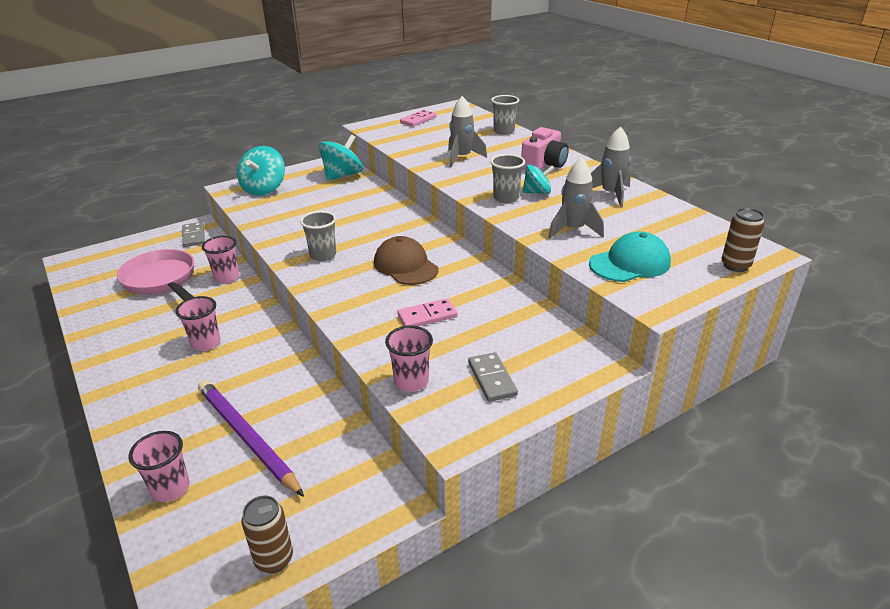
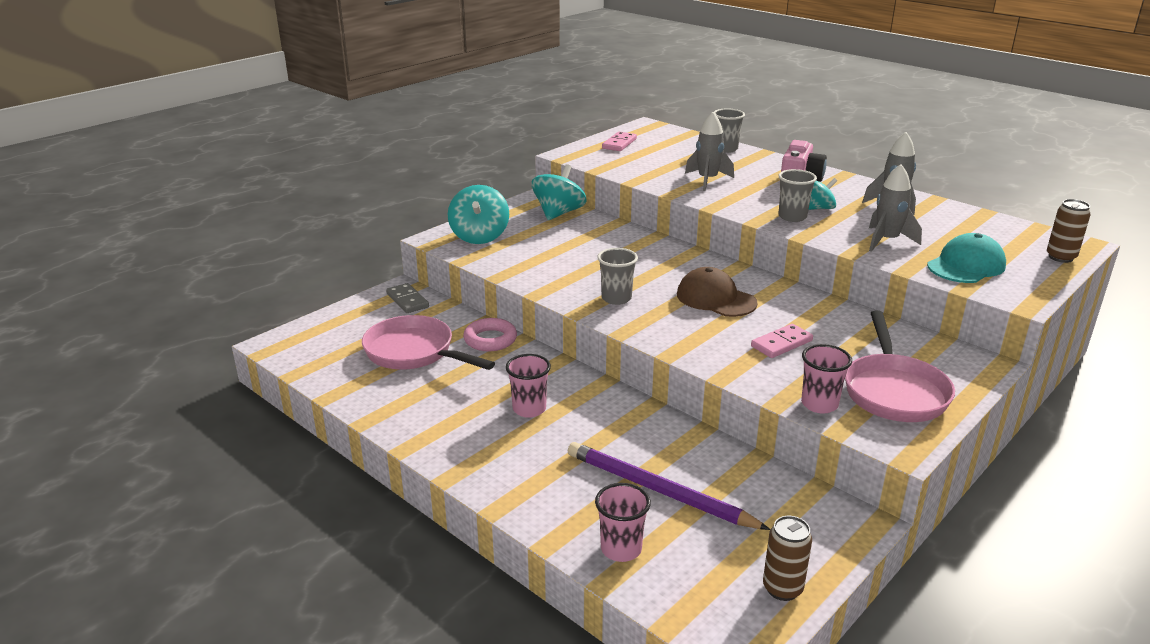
camera: 15 degrees left, 5 degrees down
(227, 277) = (490, 339): pink cup -> pink ring
(492, 379) = (893, 391): grey domino -> pink pan

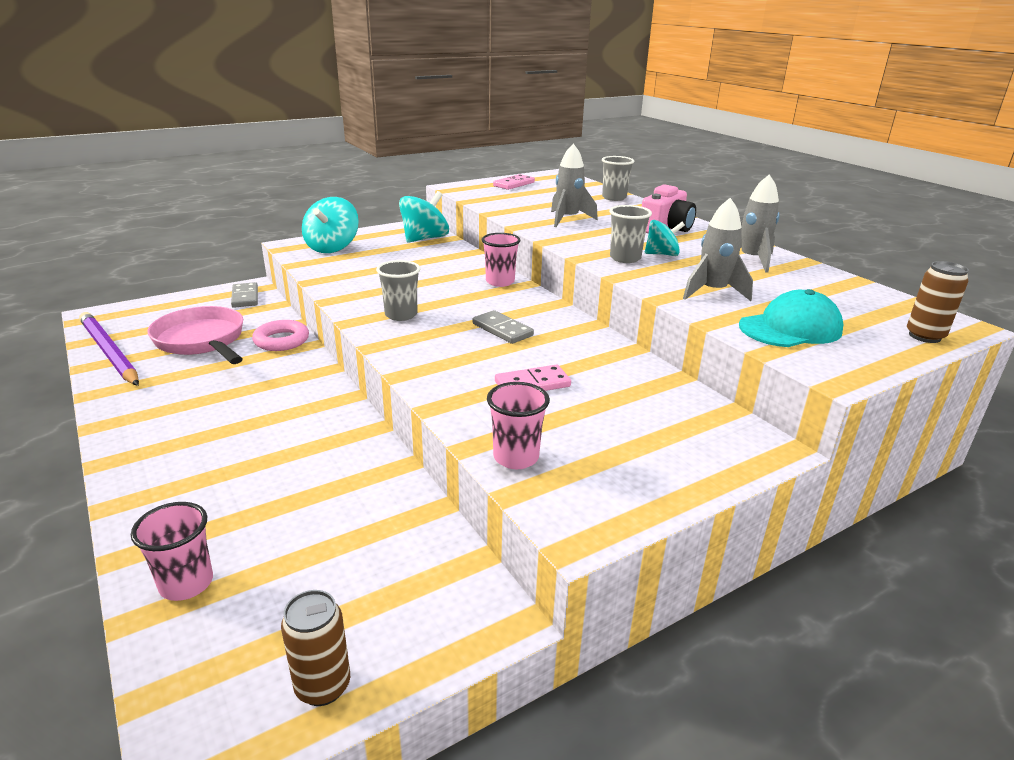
camera: 15 degrees right, 0 degrees up
(529, 409) = (250, 410): pink cup -> pink cup (500, 282)
(658, 491) = (294, 523): purple pencil -> purple pencil (109, 352)
(715, 299) = (502, 330): brown cap -> grey domino
(893, 391) = (622, 459): pink pan -> none

